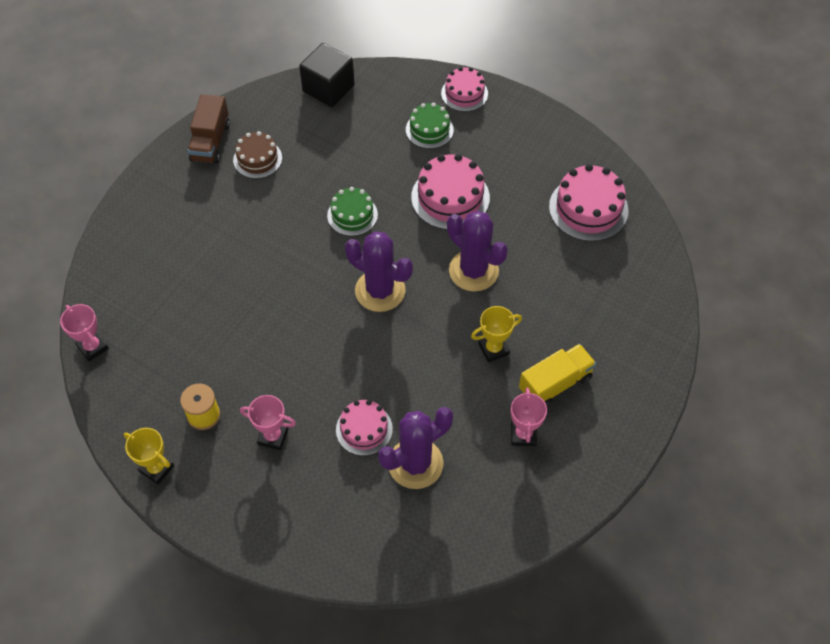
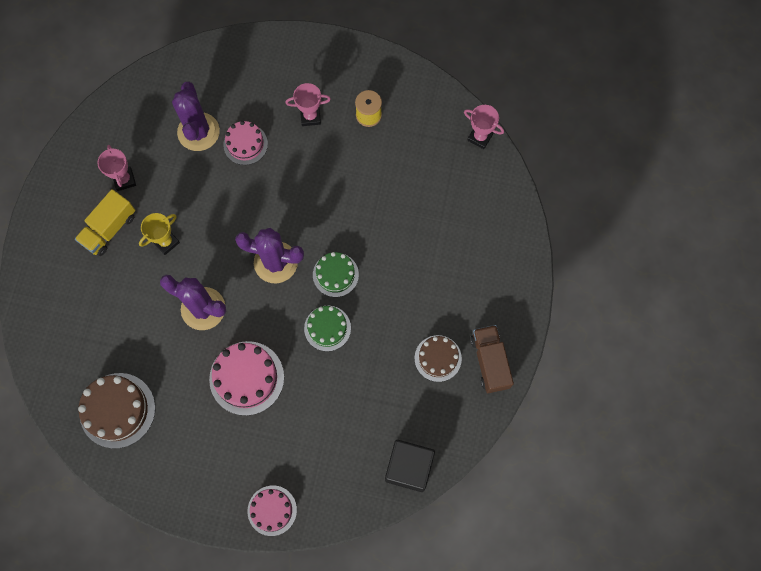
camera: 160 degrees right, 15 degrees up
(157, 468) = (382, 67): yellow trophy -> none
(415, 463) = (198, 132): purple cactus -> purple cactus turned 45 degrees counterclockwise
(429, 130) = (291, 450): green cake -> green cake (335, 274)
(588, 208) = (117, 410): pink cake -> brown cake

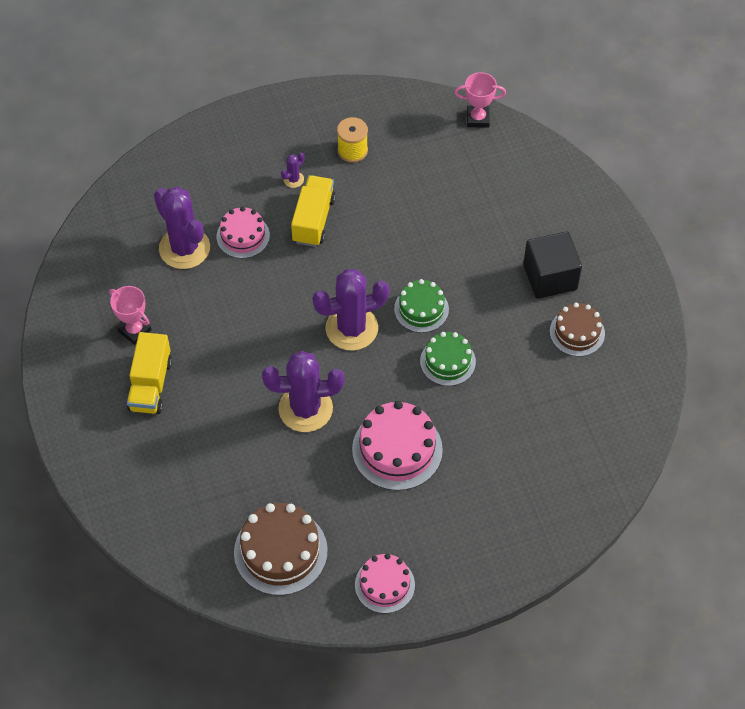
camera: 30 degrees left, 15 degrees down
(166, 242) = (221, 366): yellow trophy -> none
(272, 510) = (511, 558): pink cake -> pink cake (384, 585)
(304, 158) = (313, 220): none -> yellow truck
(310, 116) = (293, 179): pink trophy -> purple cactus
(409, 467) = (619, 445): black cube -> black cube (550, 277)
(490, 362) = (629, 310): brown truck -> none

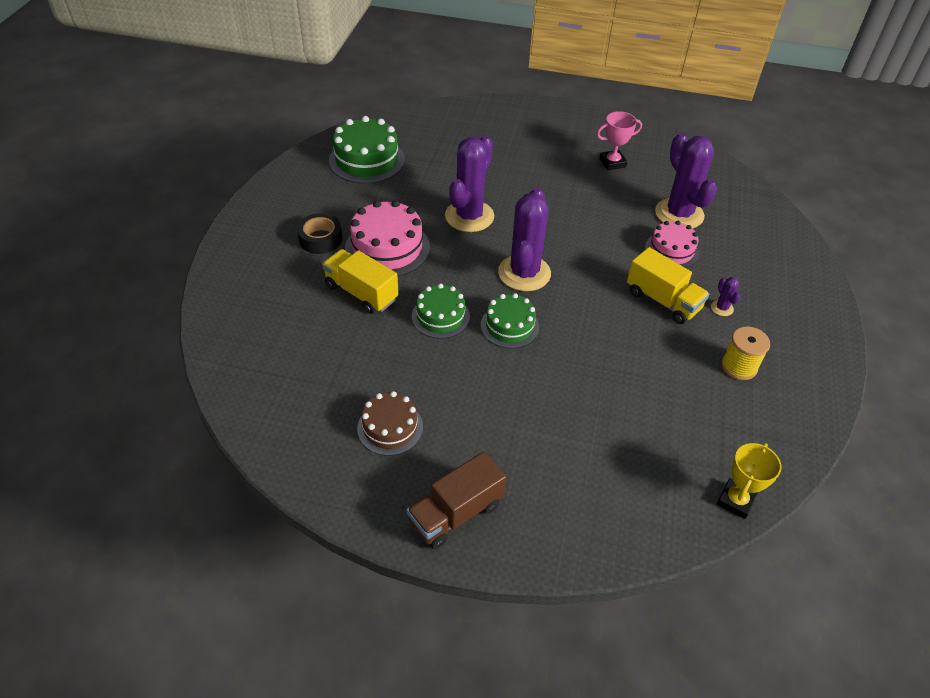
camera: 120 degrees right, 10 degrees down
(150, 385) = (557, 153): yellow truck -> yellow truck (361, 293)
(184, 248) = (679, 214): purple cactus -> purple cactus turned 75 degrees clockwise
(280, 551) = (367, 160): brown cake -> green cake
(384, 585) = (289, 194): pink cake -> none
(426, 511) = (320, 239): none -> black tape
(477, 118) = (735, 500): pink trophy -> yellow trophy
(550, 277) = (471, 443): black cube -> none
(608, 258) = (456, 513): none -> brown truck

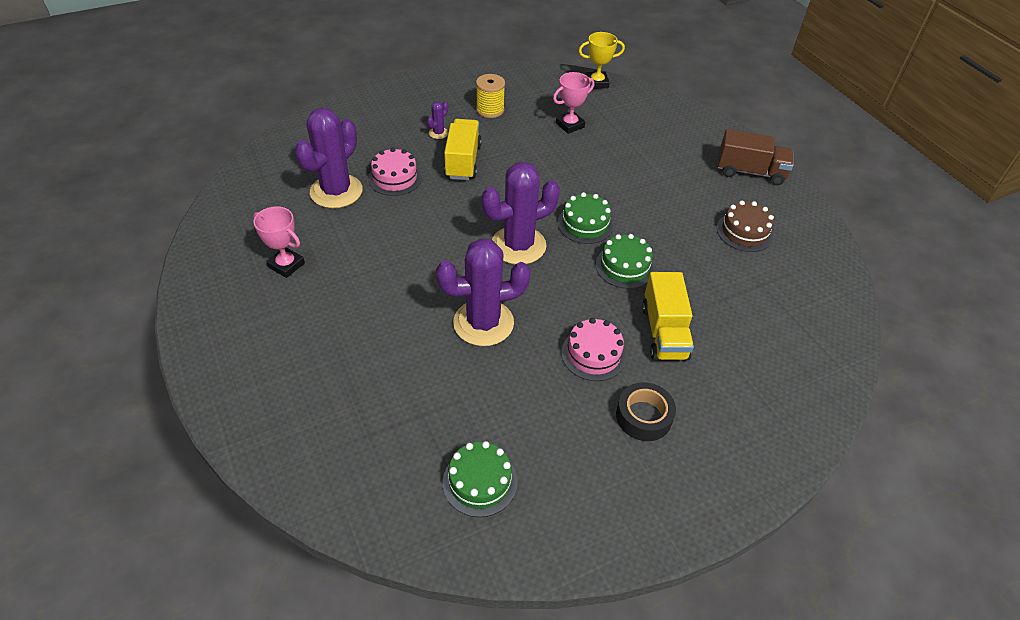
camera: 130 degrees left, 0 degrees up
(367, 160) = (480, 482): green cake -> green cake, size x0.64
(387, 248) = (593, 354): pink cake -> pink cake, size x0.64
(664, 413) = (570, 125): none -> pink trophy

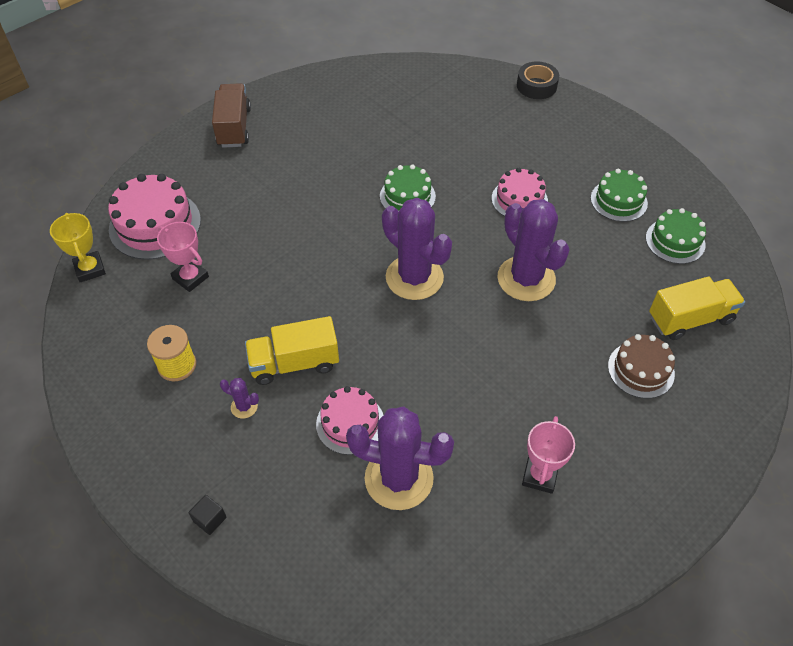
camera: 105 degrees left, 5 degrees up
(364, 108) = (210, 519): none -> black cube
(585, 224) = (361, 233): green cake -> green cake (618, 200)
(634, 115) = (155, 224): none -> pink cake
(644, 416) = (562, 163): black tape -> black tape (536, 86)
(664, 332) = (473, 162): yellow truck -> yellow truck (690, 319)
(744, 232) = (326, 125): brown cake -> brown cake (641, 370)

